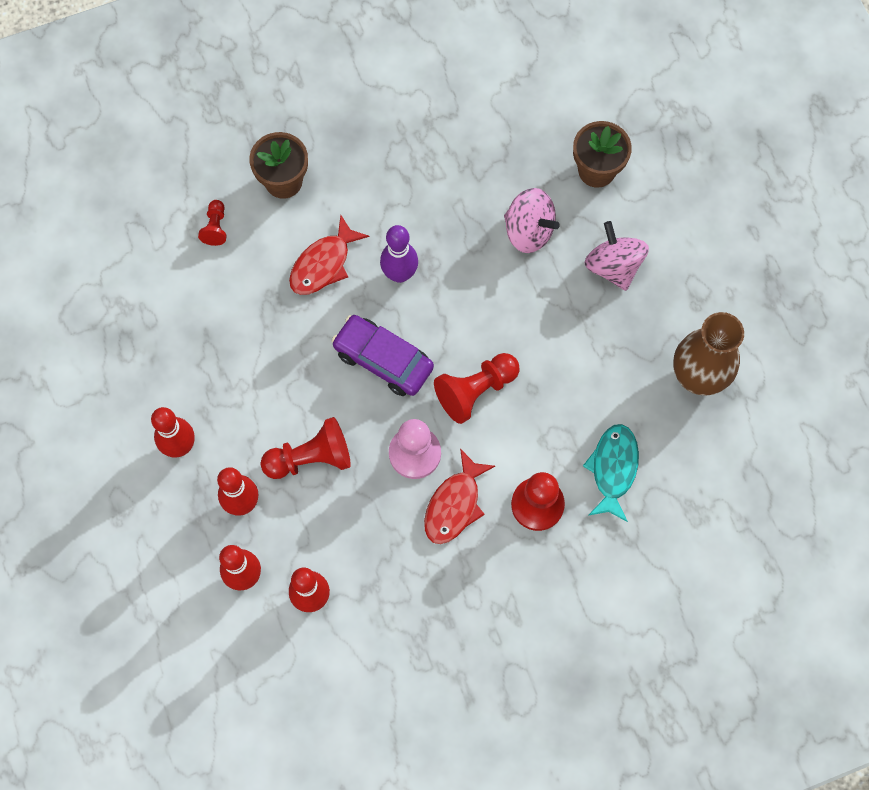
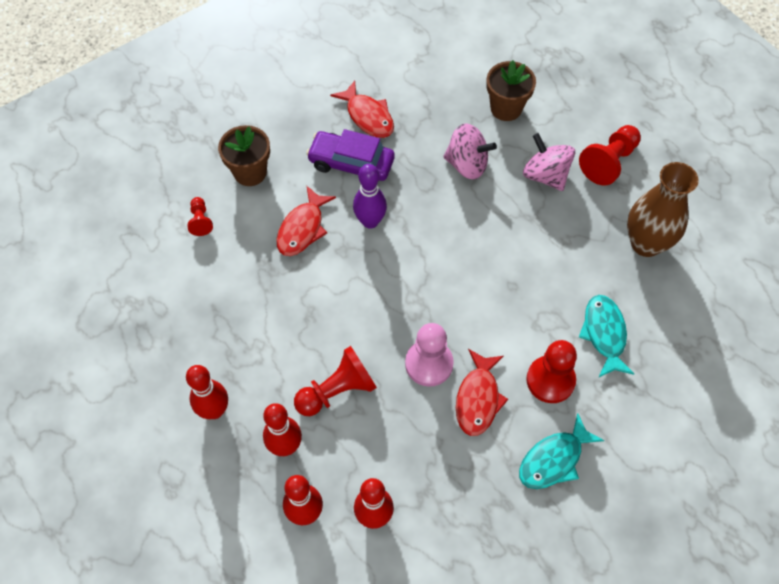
camera: 15 degrees left, 10 degrees down
(383, 360) = (377, 293): purple car -> purple car (351, 164)
(434, 142) = (368, 116): none -> red fish
(475, 391) = (465, 299): red pawn -> red pawn (609, 162)
(512, 589) = (554, 459): none -> turquoise fish

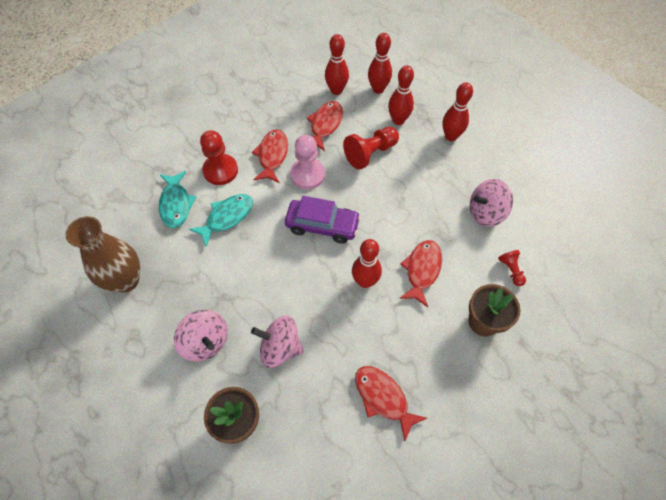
camera: 175 degrees right, 0 degrees up
(205, 291) = (486, 213): none -> pink spinning top
(351, 164) = (391, 339): purple car -> purple car (322, 225)
(370, 221) = (365, 281): purple bowling pin -> red bowling pin
(398, 447) = (325, 125): none -> red fish
(554, 459) = (223, 125): turquoise fish -> turquoise fish (227, 217)
(609, 162) = (141, 362): red pawn -> none

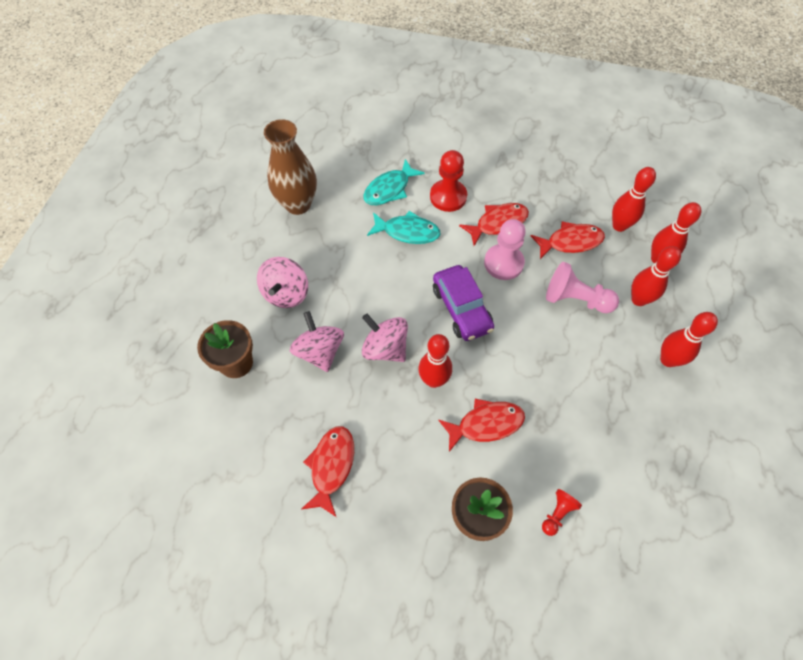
camera: 55 degrees right, 0 degrees up
(370, 153) = (575, 299): red pawn -> pink pawn
(486, 213) = (605, 449): pink spinning top -> pink spinning top (385, 348)

